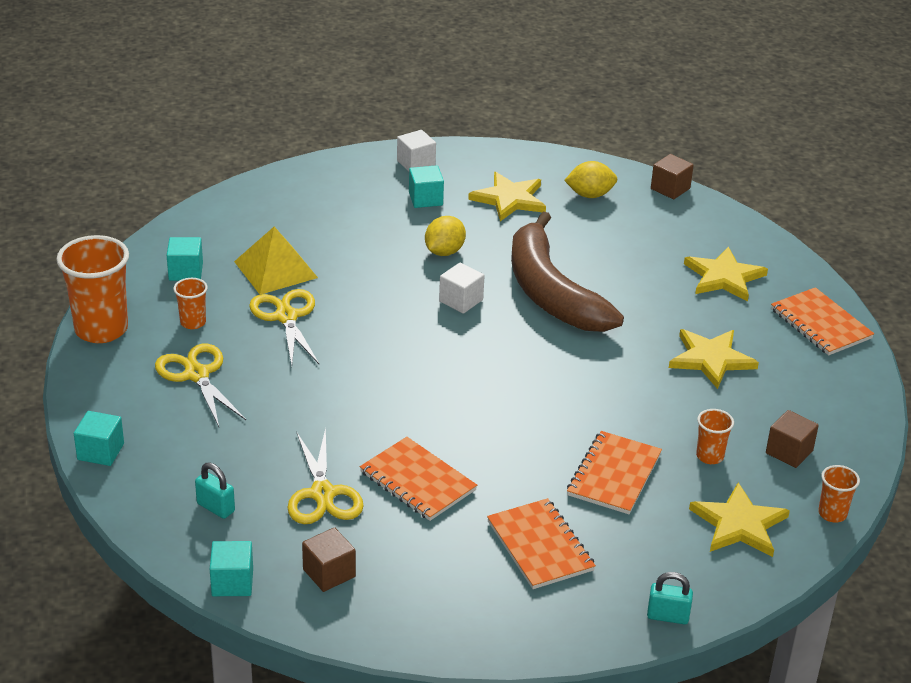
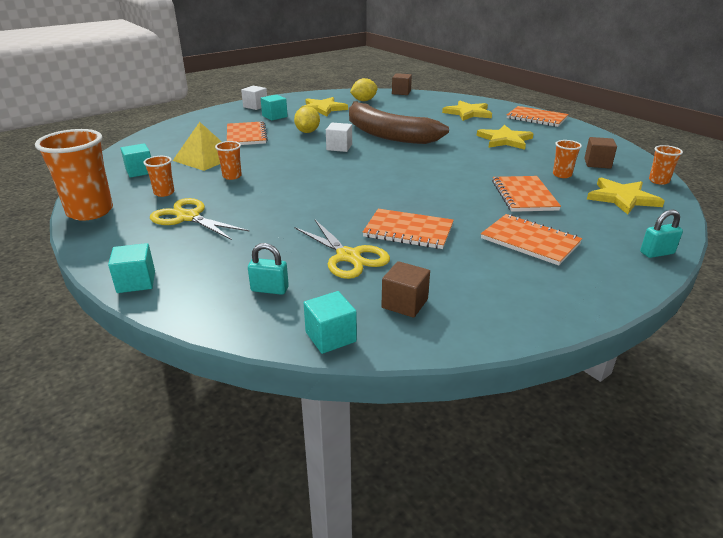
camera: 25 degrees left, 5 degrees down
(286, 317) = (232, 176): yellow scissors -> orange cup
(357, 234) = (246, 135): none -> orange notebook

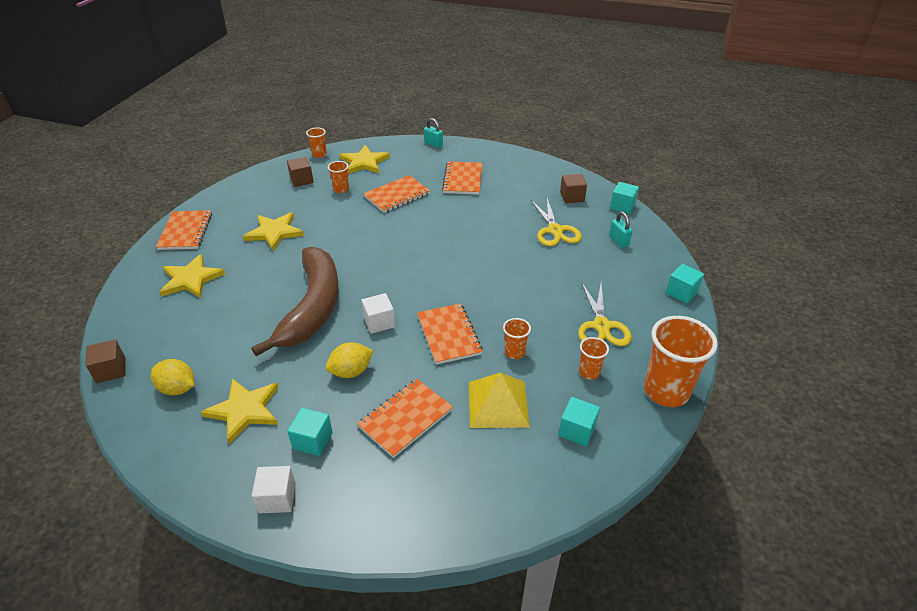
camera: 125 degrees left, 10 degrees up
(348, 256) = (555, 230): yellow scissors -> yellow scissors turned 150 degrees clockwise
(408, 231) = (500, 221): orange notebook -> orange notebook (449, 335)

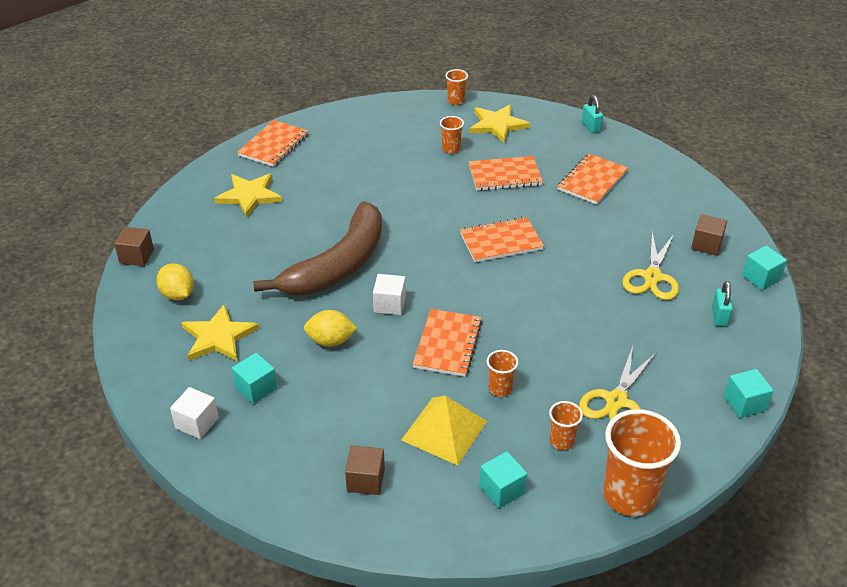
camera: 30 degrees right, 0 degrees up
(274, 232) = (353, 174): yellow star -> none
(301, 180) = (418, 125): brown cube -> brown cube (365, 480)
(405, 418) = (348, 405): orange notebook -> orange notebook (501, 241)

